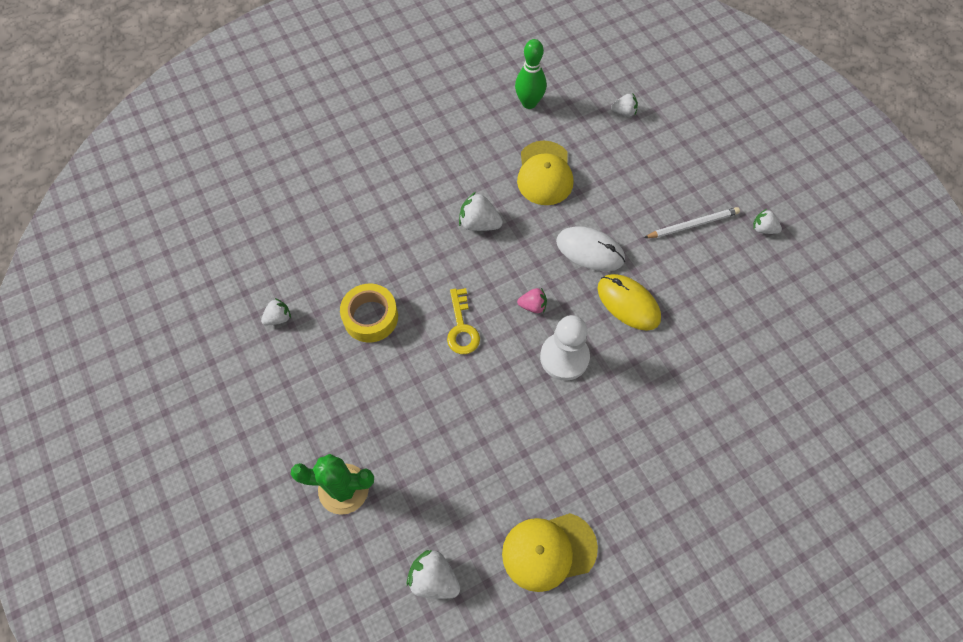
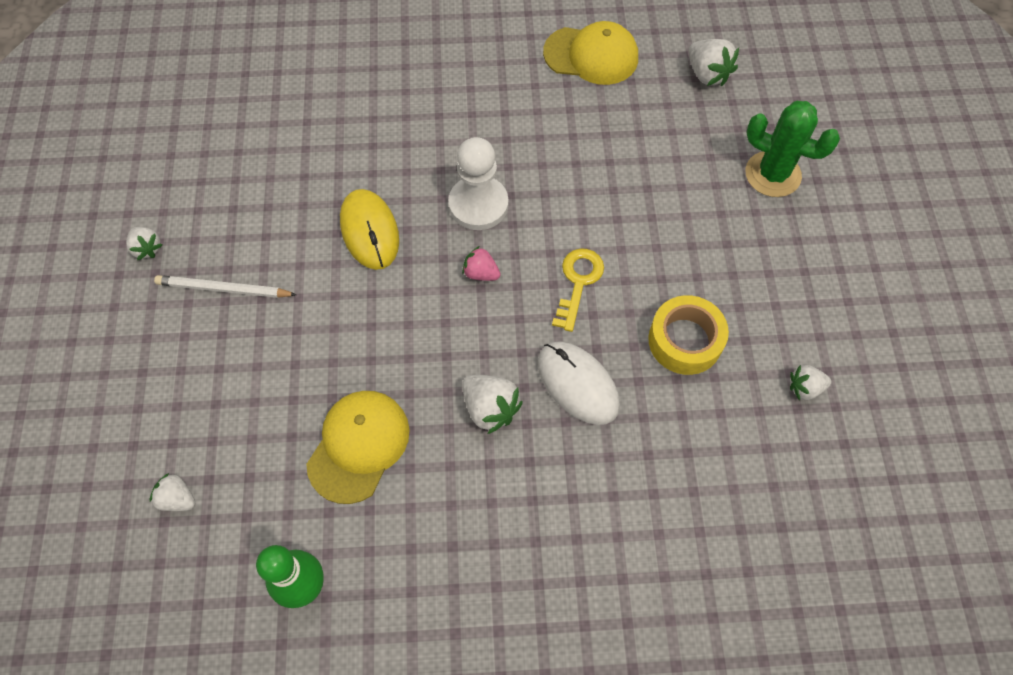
camera: 155 degrees left, 0 degrees up
(590, 250) = (371, 310): white mouse -> white mouse (578, 384)

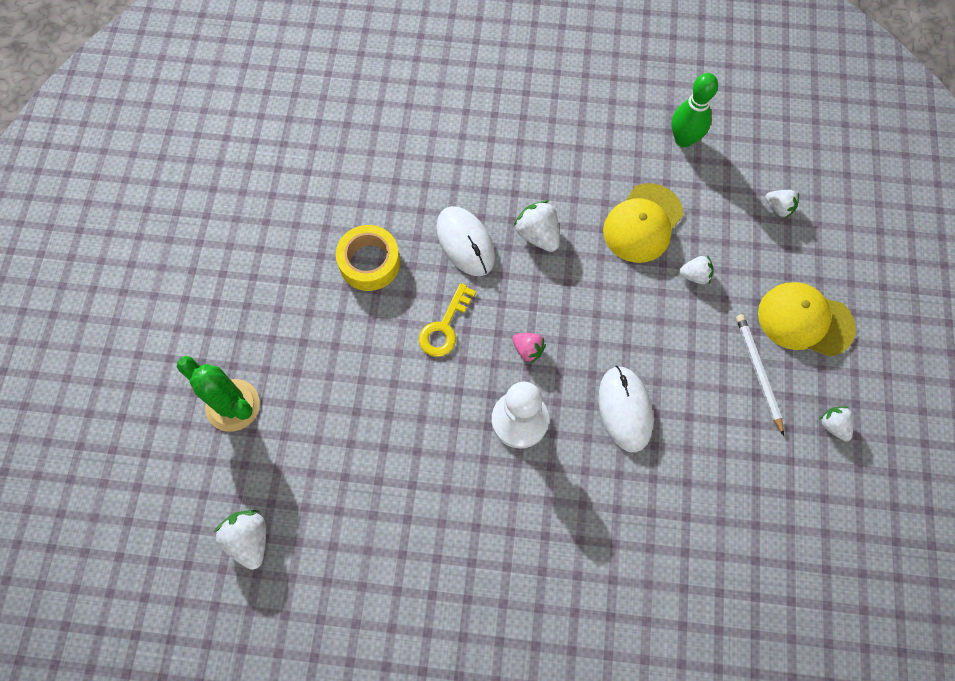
camera: 170 degrees left, 5 degrees up
(223, 289) = (758, 372): white pencil -> white pencil turned 120 degrees counterclockwise
(369, 231) = (625, 409): yellow mouse -> white mouse
(591, 55) = (366, 590): yellow cap -> yellow cap (805, 320)
(805, 388) = (289, 211): white strawberry -> white strawberry (694, 275)

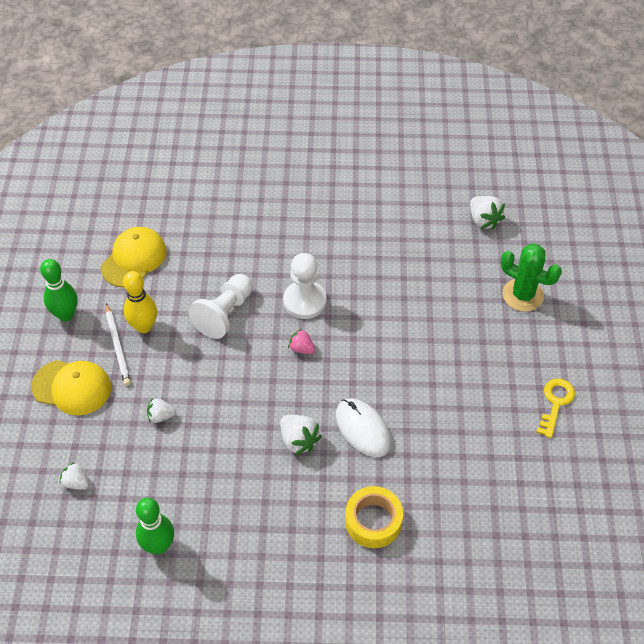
camera: 175 degrees right, 15 degrees down
(369, 262) = (443, 405): yellow tape -> yellow tape (373, 521)
(444, 327) = (371, 360): yellow key -> yellow key (555, 403)
(625, 409) = (224, 314): white mouse -> white pawn
(642, 223) = (204, 458): yellow cap -> yellow cap (134, 259)
(728, 399) = (144, 326): none -> yellow bowling pin
(833, 426) = (66, 314): white strawberry -> green bowling pin

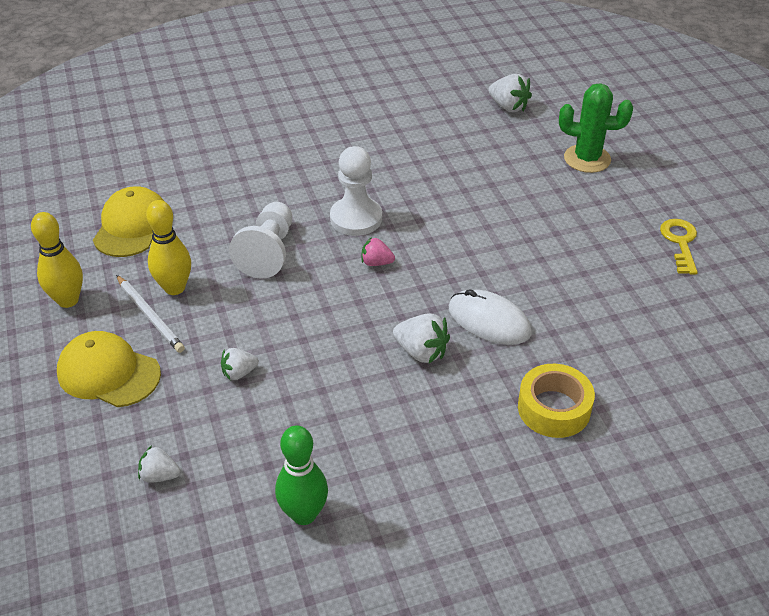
camera: 20 degrees left, 10 degrees down
(66, 314) = (68, 300): green bowling pin -> yellow bowling pin
(72, 387) = (108, 373): yellow cap -> yellow cap turned 150 degrees counterclockwise

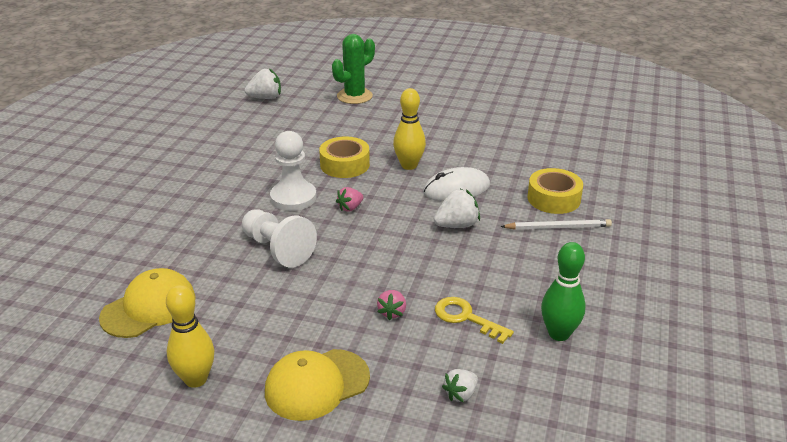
camera: 55 degrees left, 10 degrees down
(131, 226) = (149, 307): yellow cap -> yellow cap turned 90 degrees clockwise
(150, 315) = (275, 336): white pencil -> white pencil (558, 227)
(174, 288) = (258, 311): yellow bowling pin -> yellow bowling pin (409, 165)
(239, 373) = (392, 312): white strawberry -> pink strawberry
(447, 220) = (345, 165): none -> yellow tape
(680, 243) = (464, 102): yellow key -> yellow key (466, 318)

